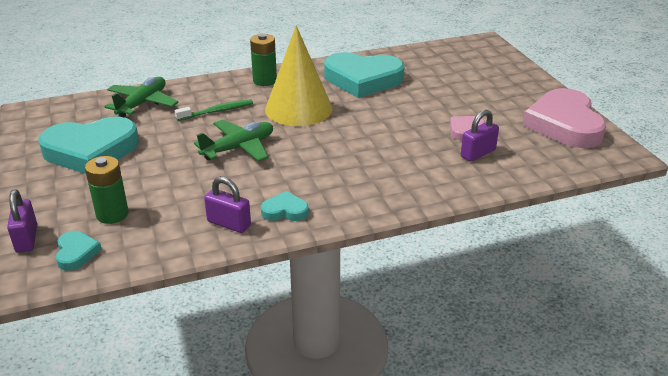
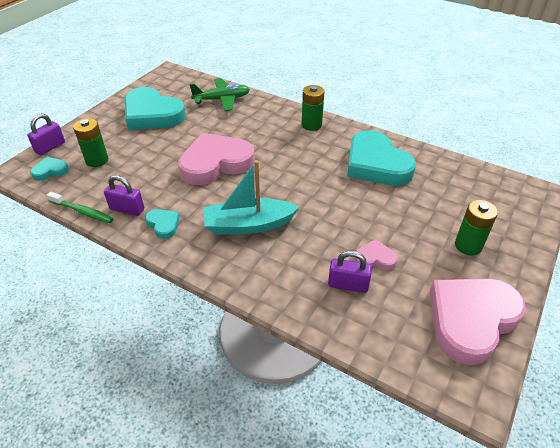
camera: 50 degrees right, 10 degrees up
(76, 253) = (50, 171): turquoise heart -> turquoise heart turned 150 degrees counterclockwise
(217, 111) = (248, 130): green toothbrush -> green toothbrush (82, 212)
(229, 224) = (127, 209): purple padlock -> purple padlock turned 60 degrees counterclockwise
(239, 148) = (215, 163): green plane -> pink heart
(298, 109) = (294, 159): yellow cone -> none
(350, 167) = (248, 225): none -> turquoise boat
(498, 91) = (468, 245): none -> green battery

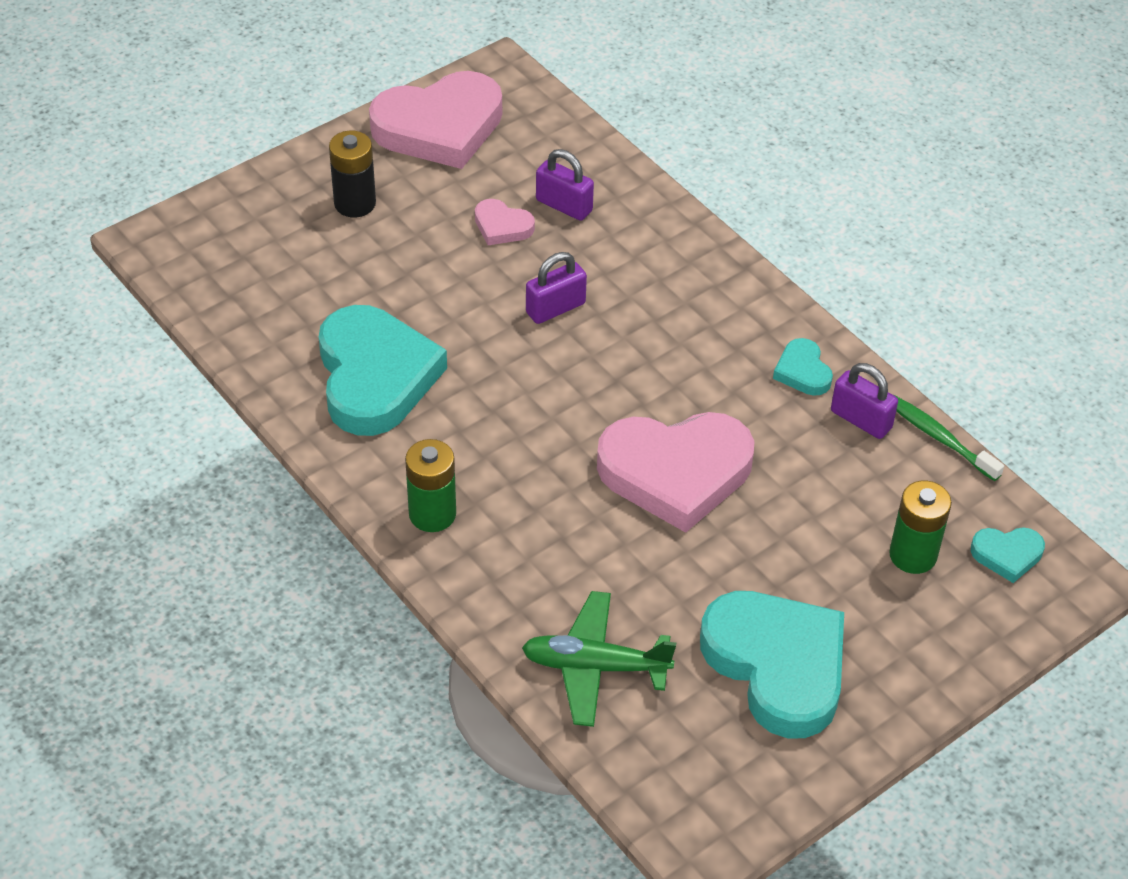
camera: 160 degrees left, 5 degrees up
(50, 147) = (1015, 626): purple padlock -> purple padlock (555, 308)
(248, 225) = (663, 330): turquoise boat -> none
(468, 245) = (355, 203): green battery -> black battery

